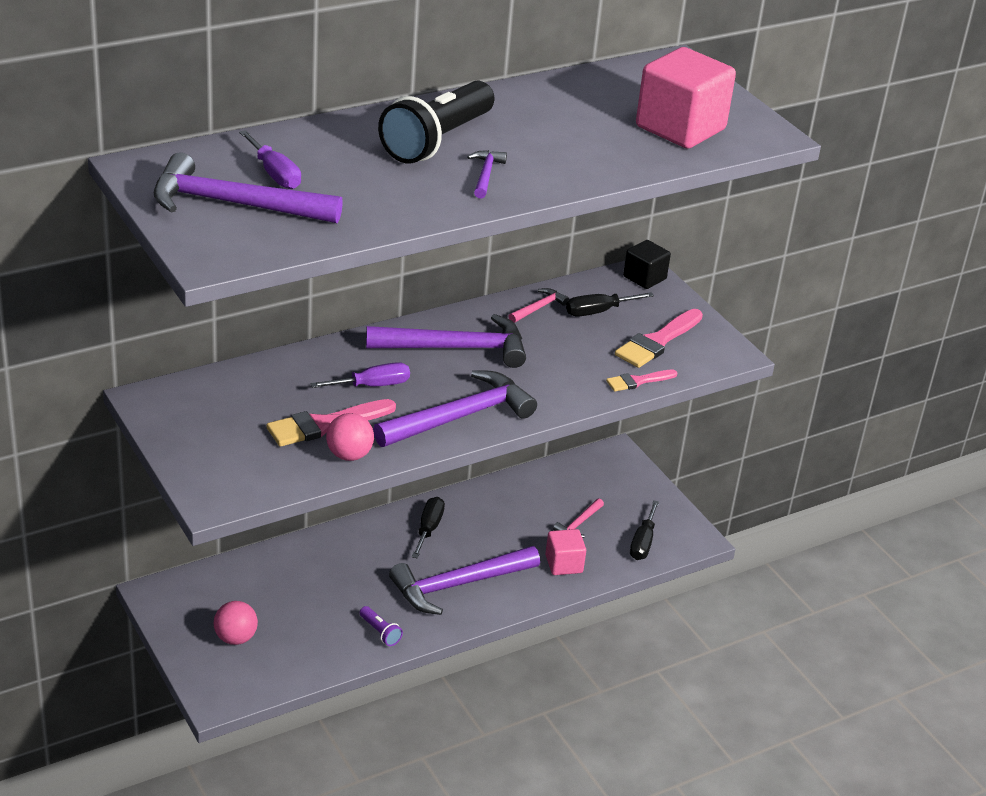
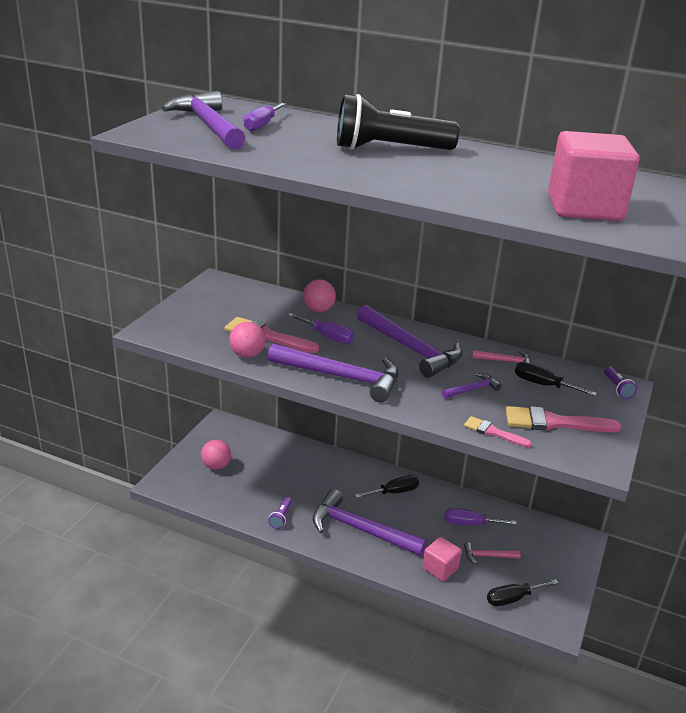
camera: 55 degrees right, 5 degrees down
(309, 363) = (318, 310): none -> pink ball
(486, 175) = (375, 169): purple hammer -> purple hammer (472, 389)
(526, 507) = (469, 524): none -> purple screwdriver
(644, 278) = (617, 388): black cube -> purple flashlight

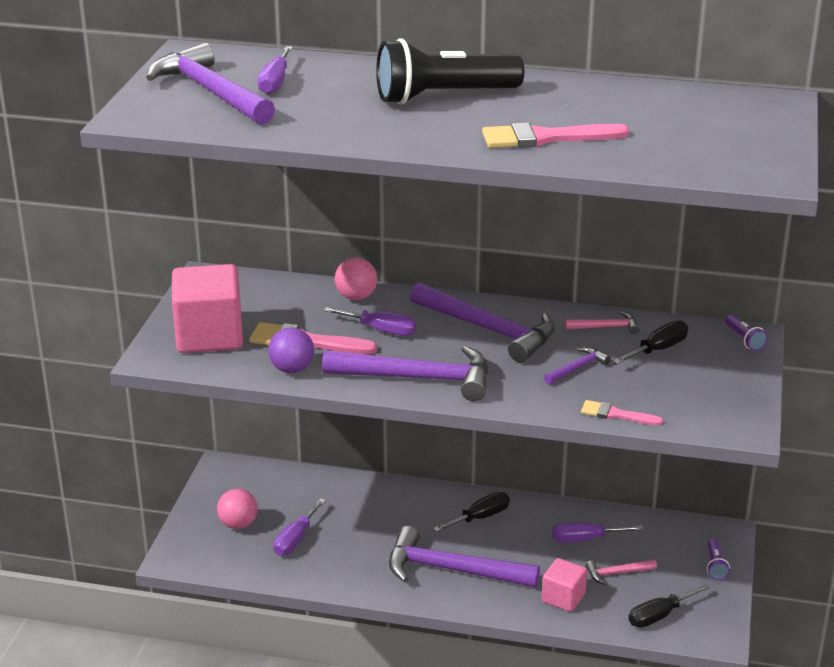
camera: 10 degrees left, 0 degrees up
(247, 355) = (292, 369): pink ball -> purple ball
(253, 485) = (295, 539): none -> purple screwdriver
(281, 518) = (347, 573): purple flashlight -> purple flashlight (715, 566)
(543, 385) = (658, 349): black screwdriver -> black screwdriver turned 120 degrees clockwise
(554, 422) = (681, 392): pink brush -> pink brush (545, 138)
(584, 208) = (688, 147): pink cube -> pink cube (209, 336)

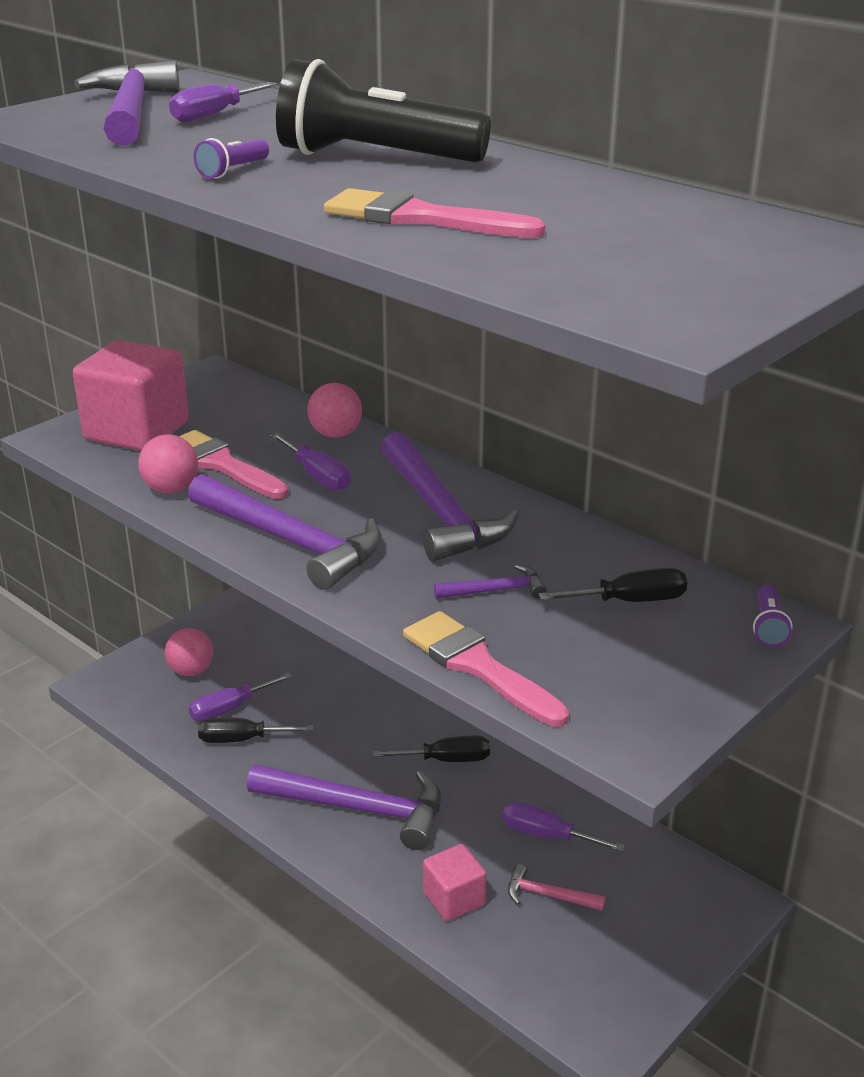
camera: 30 degrees right, 0 degrees up
(292, 369) = (171, 489): purple ball -> pink ball
(452, 569) = (358, 809): purple hammer -> purple hammer turned 150 degrees clockwise
(606, 327) = (591, 553): pink hammer -> none
(616, 414) = (478, 666): pink brush -> pink brush, size x1.69
(659, 616) = (553, 976): black screwdriver -> black screwdriver (241, 739)
(715, 566) = (686, 940): purple flashlight -> purple flashlight (233, 171)

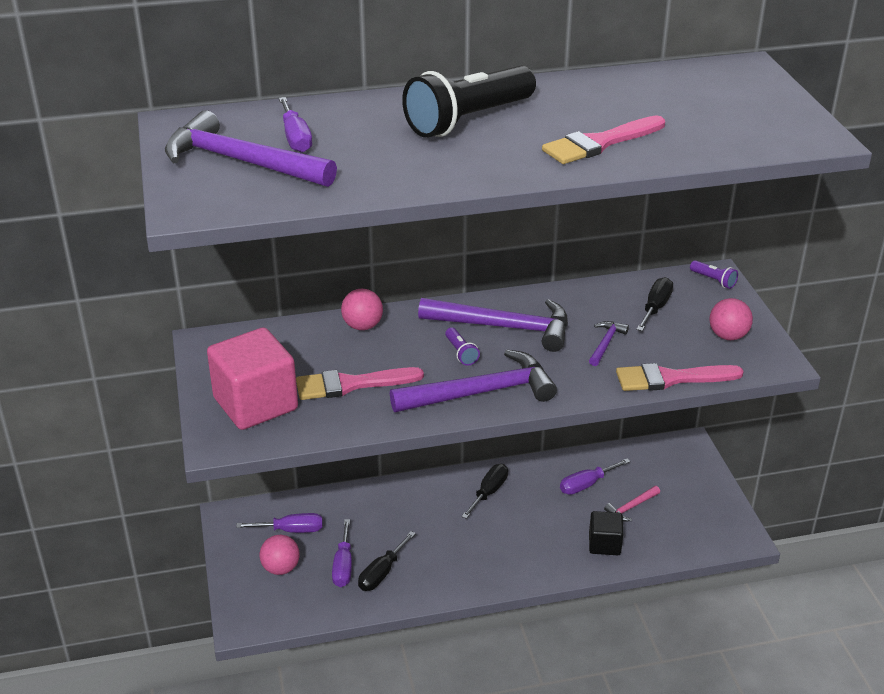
camera: 55 degrees left, 5 degrees up
(171, 489) = (361, 416): pink ball -> pink ball (728, 336)
(233, 171) = (440, 167): purple flashlight -> purple flashlight (461, 353)
(318, 476) = (411, 353): purple screwdriver -> purple screwdriver (291, 530)
(358, 809) = (498, 549): purple hammer -> none
(454, 899) = (604, 544): pink cube -> black cube

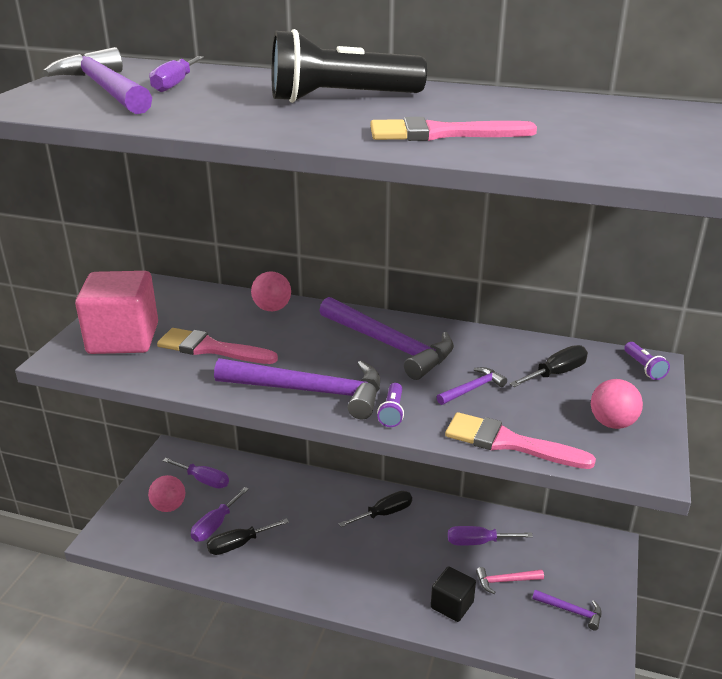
camera: 30 degrees right, 5 degrees down
(461, 353) = (328, 354): purple flashlight -> purple flashlight (392, 412)
(696, 509) = (571, 611): none -> purple hammer

